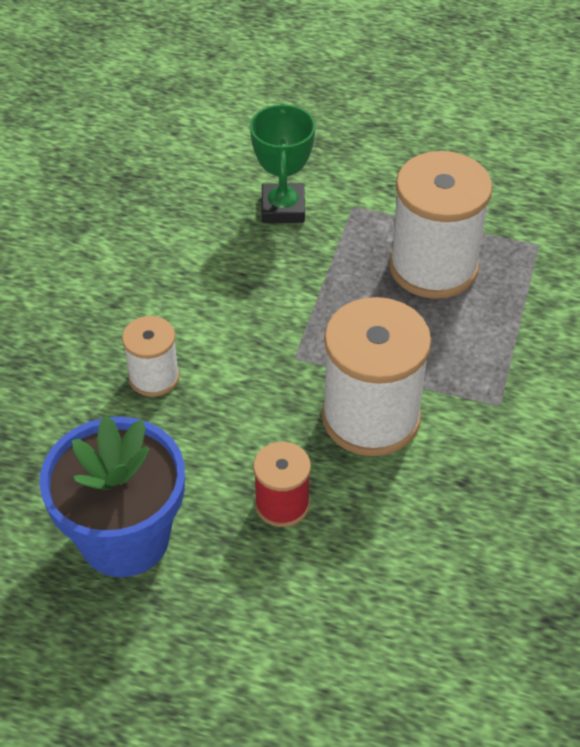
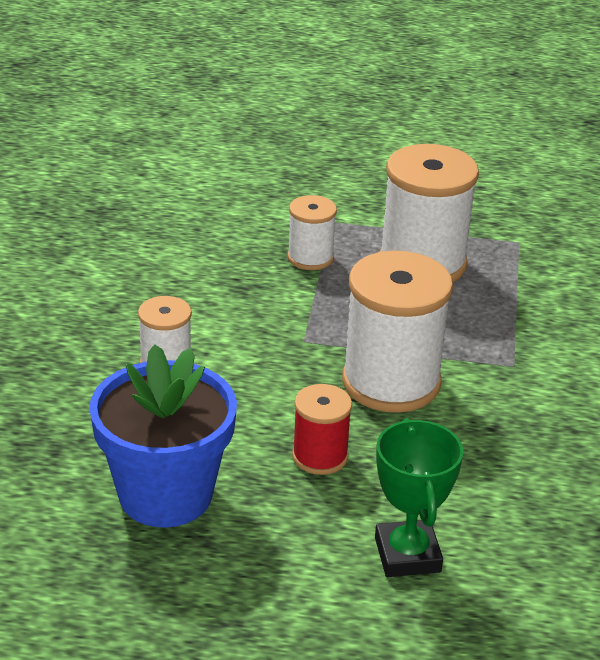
camera: 10 degrees left, 15 degrees down
(283, 208) = (264, 226): green trophy -> green trophy (407, 555)
(321, 252) = (310, 258): none -> white spool

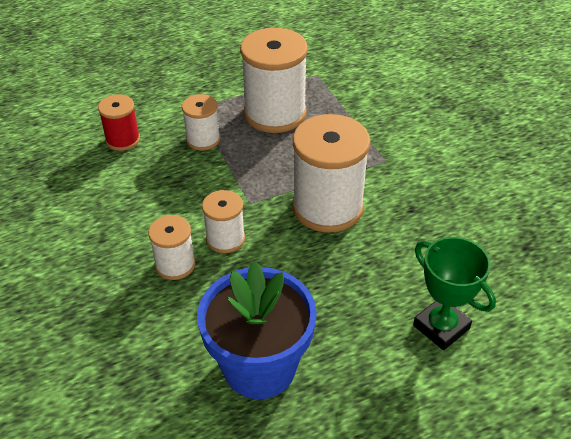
camera: 30 degrees left, 10 degrees up
(242, 363) = (225, 239): none -> white spool
(320, 456) = (331, 283): red spool -> red spool (123, 140)

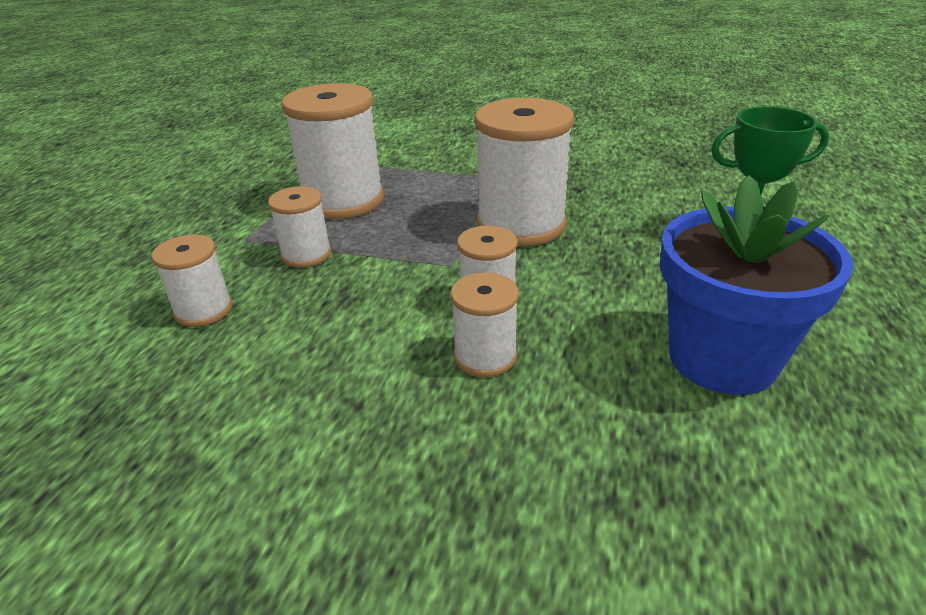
camera: 50 degrees left, 10 degrees down
(123, 140) = (204, 310): red spool -> white spool

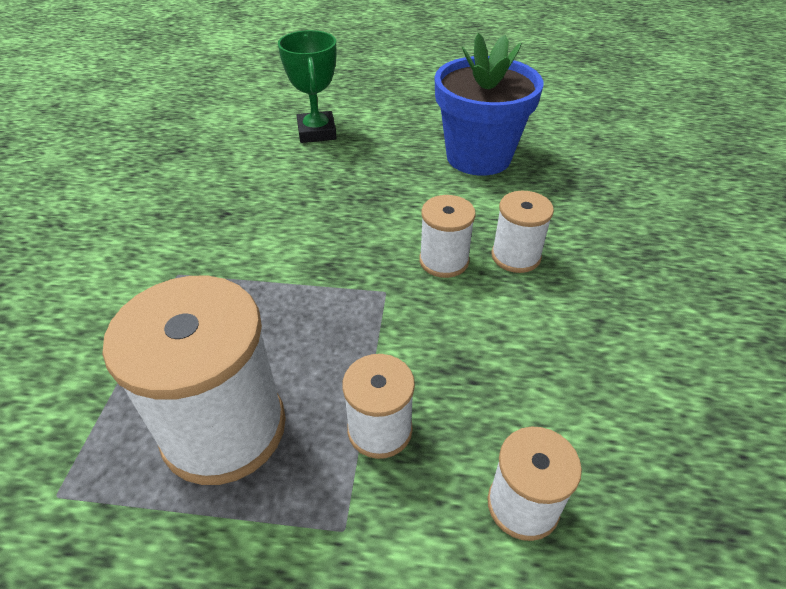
camera: 100 degrees left, 10 degrees up
(521, 225) = (303, 248): white spool -> none

